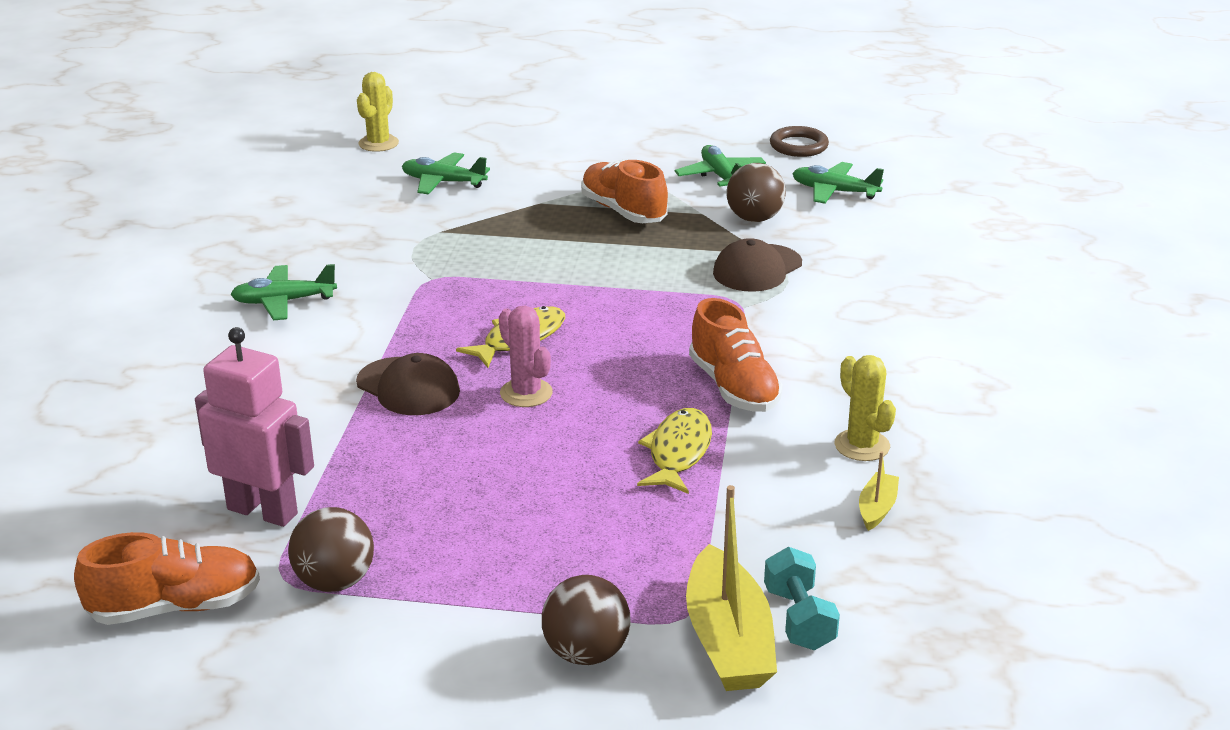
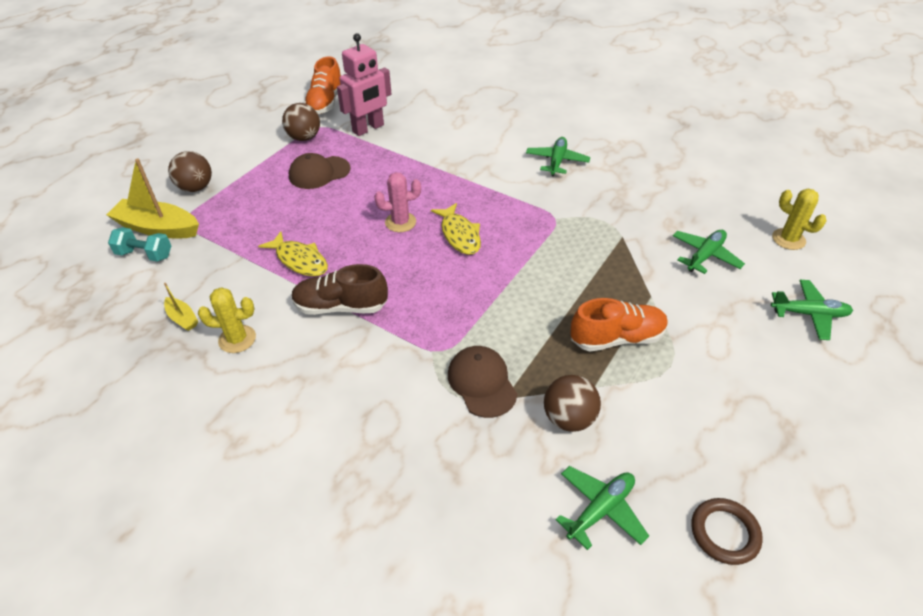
camera: 115 degrees right, 15 degrees up
(408, 387) = (437, 185): brown cap -> brown cap (319, 173)
(720, 176) = (665, 430): green plane -> green plane (809, 314)
(733, 387) = (341, 306): orange shoe -> brown shoe

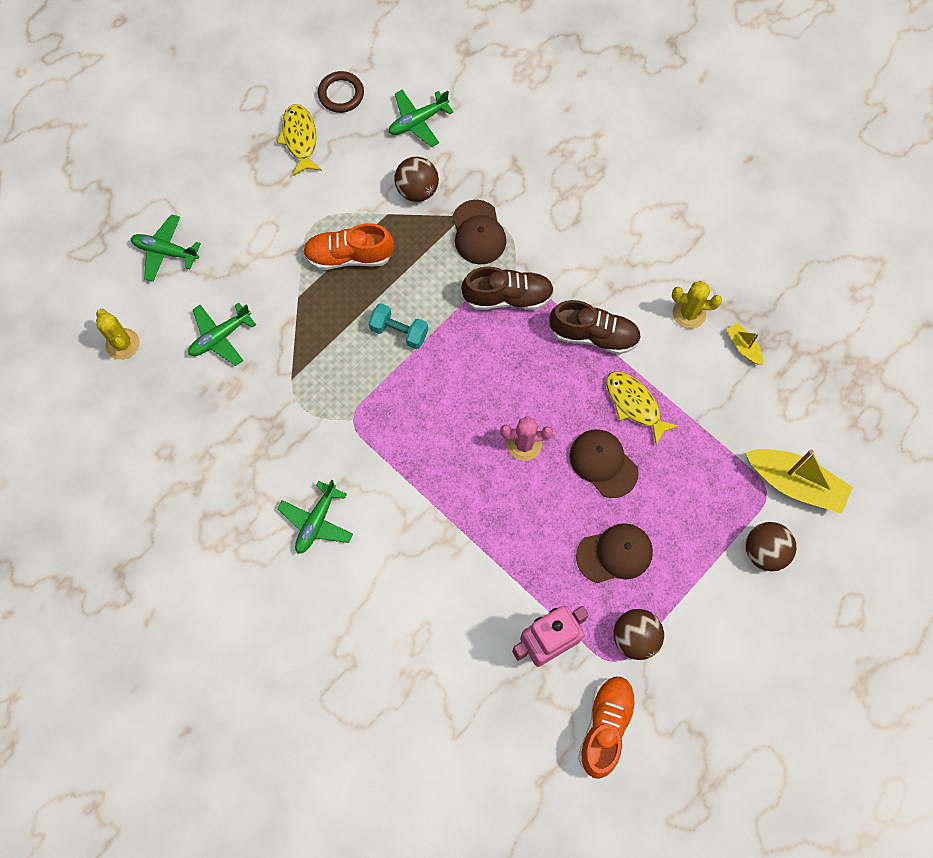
camera: 170 degrees left, 25 degrees up
(145, 254) = (800, 442): turquoise dumbbell -> turquoise dumbbell (399, 331)
(329, 219) = (603, 463): none -> brown cap
(435, 326) = (508, 297): none -> brown shoe
(459, 235) = (463, 412): yellow fish -> yellow fish (300, 139)

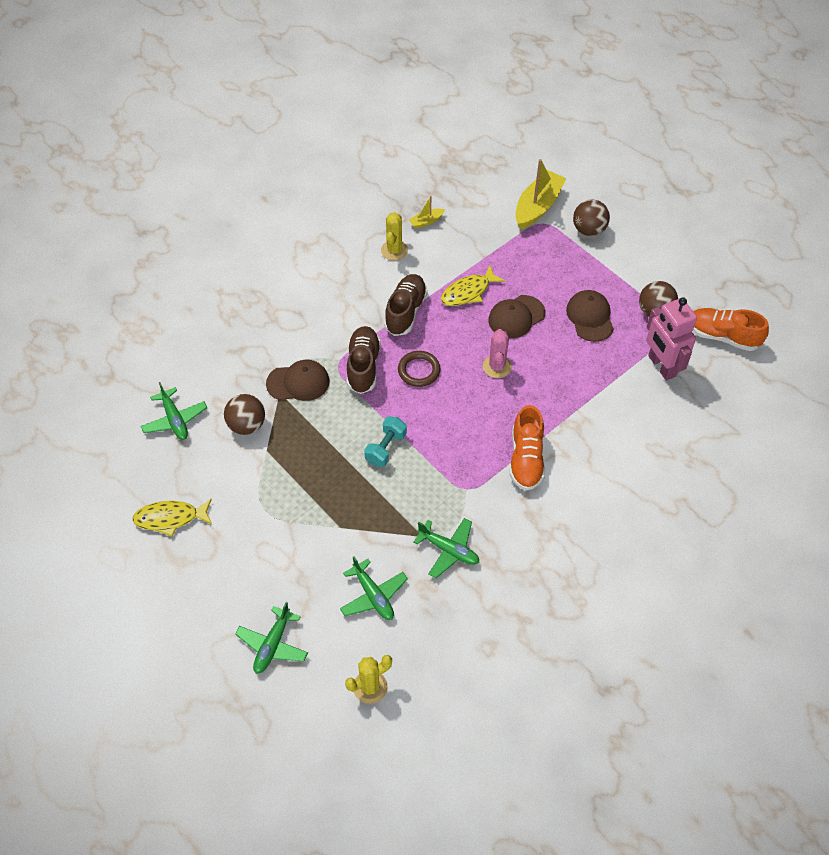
camera: 85 degrees left, 15 degrees down
(316, 522) = (559, 521): green plane -> green plane (449, 550)
(341, 94) = (129, 481): brown ring -> brown ring (419, 370)
(349, 256) = (305, 483): orange shoe -> orange shoe (526, 459)

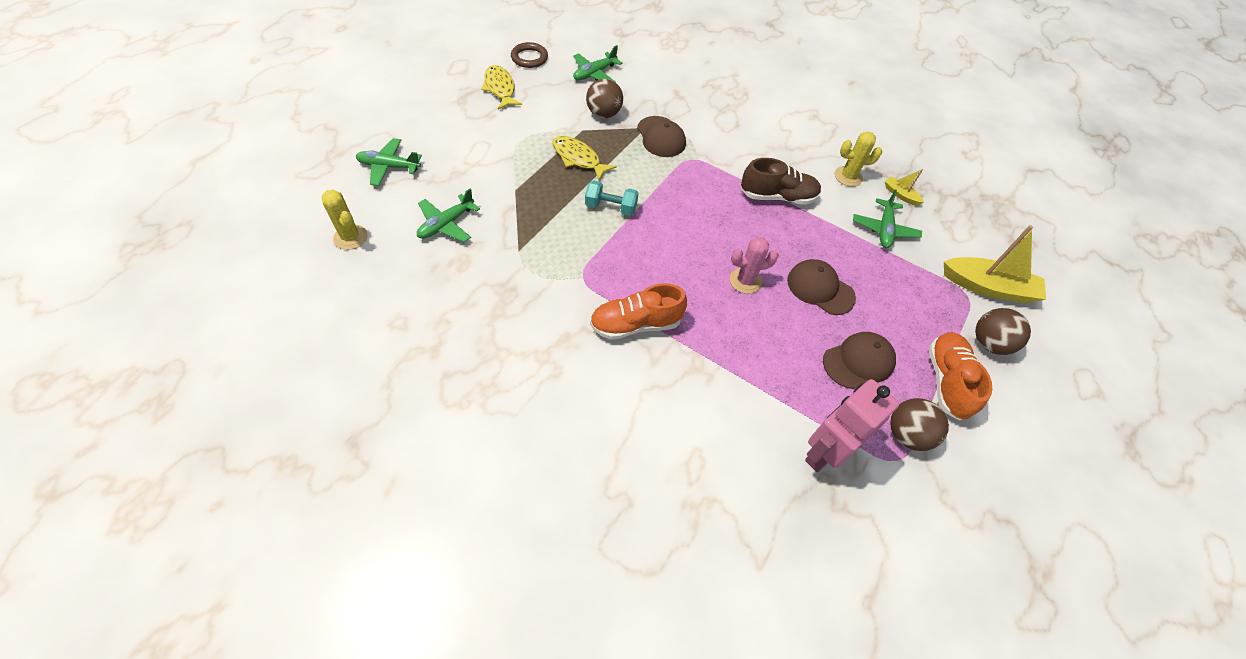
camera: 70 degrees right, 0 degrees up
(363, 366) = (698, 176): brown shoe -> none
(419, 370) = (711, 218): brown ring -> brown ring (529, 58)
(449, 550) = (506, 273): green plane -> green plane (884, 229)
(468, 292) = (830, 242): yellow fish -> yellow fish (578, 158)
(722, 336) = (913, 528): orange shoe -> orange shoe (946, 381)

